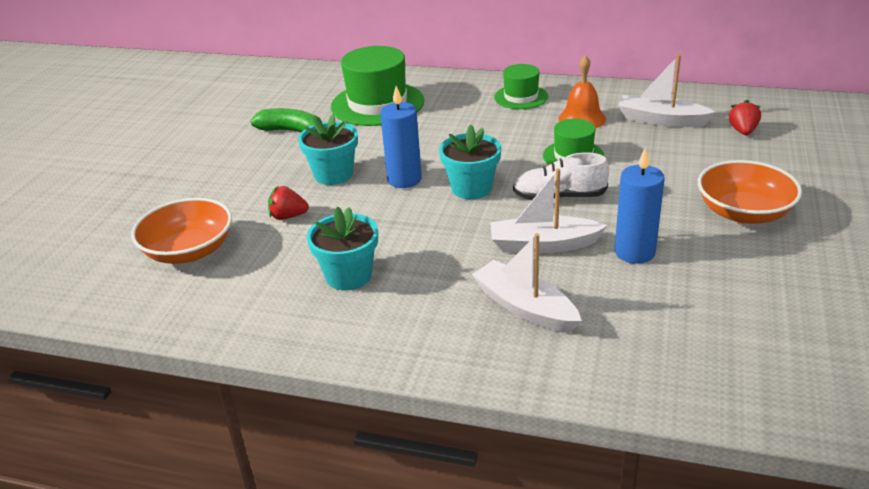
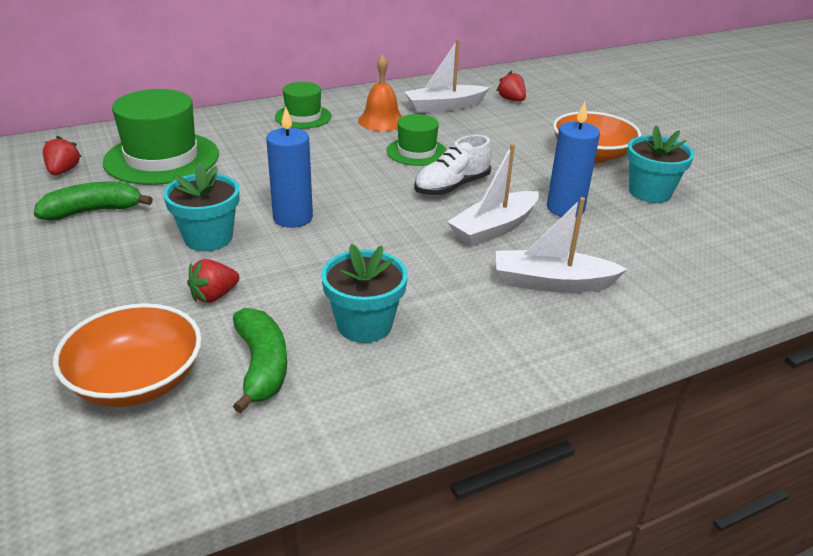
camera: 45 degrees left, 0 degrees up
(257, 273) = (261, 366): none -> green banana
(309, 96) = (63, 171): none -> red strawberry
(471, 188) = (368, 204): turquoise flower pot -> turquoise flower pot (649, 192)

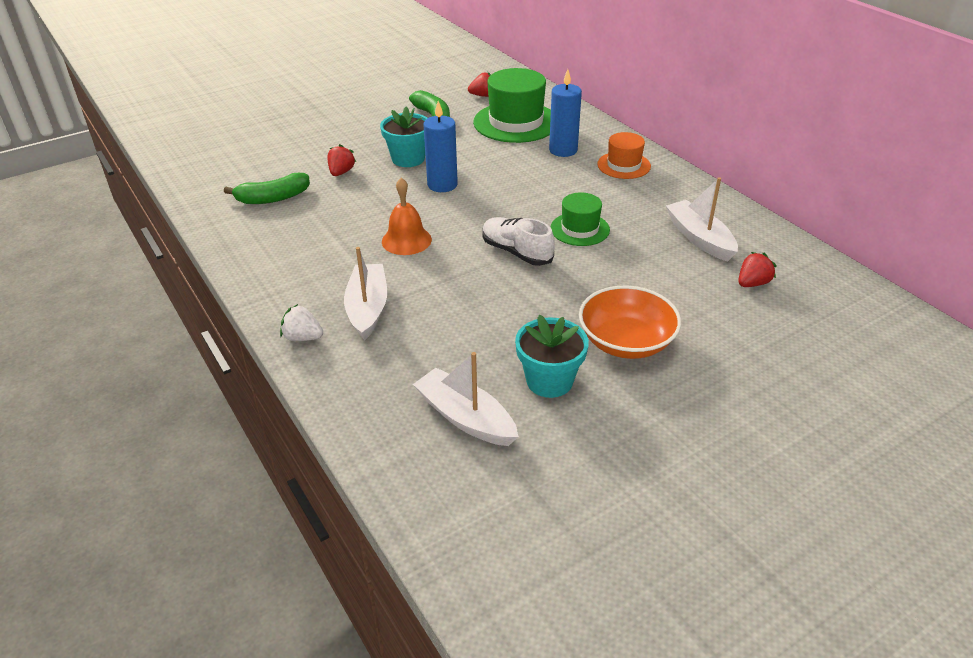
camera: 85 degrees right, 5 degrees up
(137, 381) = (263, 165): orange bowl -> none
(214, 296) = (341, 172): red strawberry -> red strawberry turned 60 degrees clockwise
(303, 117) = (624, 165): green hat -> orange hat
(364, 325) = (312, 228): turquoise flower pot -> none
(381, 121) = (639, 205): orange bell -> orange bell (406, 240)
(494, 228) = (448, 277): white boat -> white boat (465, 418)
(565, 208) = (495, 319): blue candle -> blue candle (563, 150)
(612, 331) = (303, 337): none -> white strawberry

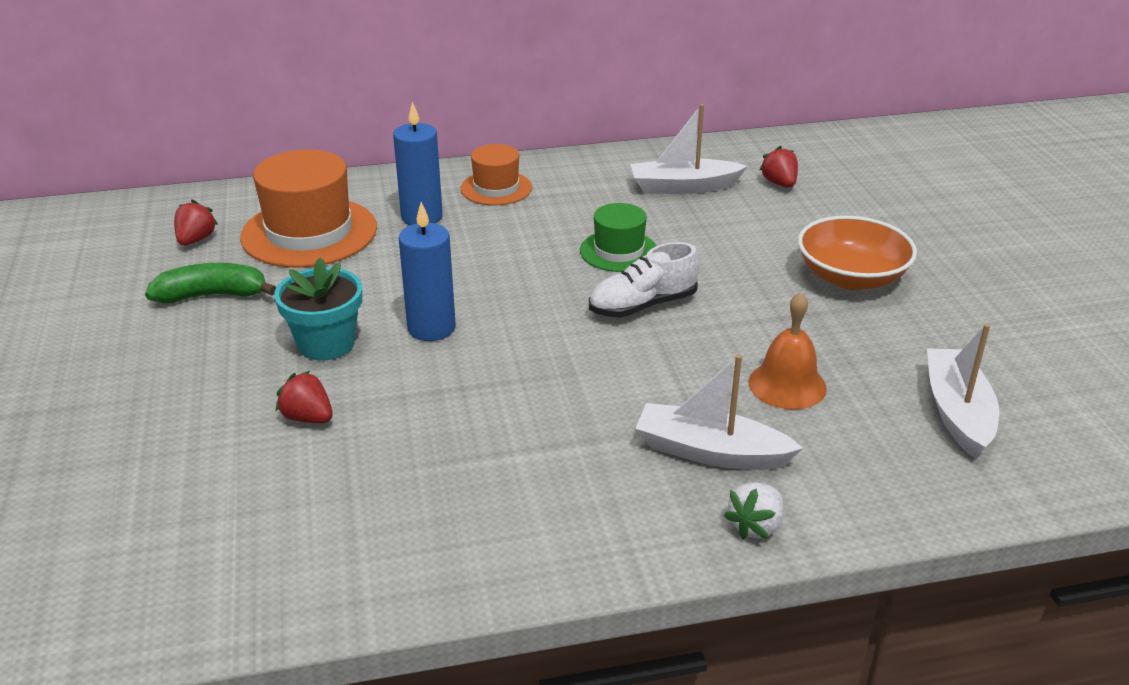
camera: 70 degrees left, 5 degrees down
(273, 198) = (329, 509): green banana -> none
(406, 240) = (559, 387): orange bell -> orange bell (787, 385)
(465, 418) = (957, 412): white boat -> white boat turned 120 degrees clockwise
(516, 122) = (309, 232): green hat -> orange hat
(549, 381) = (905, 340): turquoise flower pot -> none

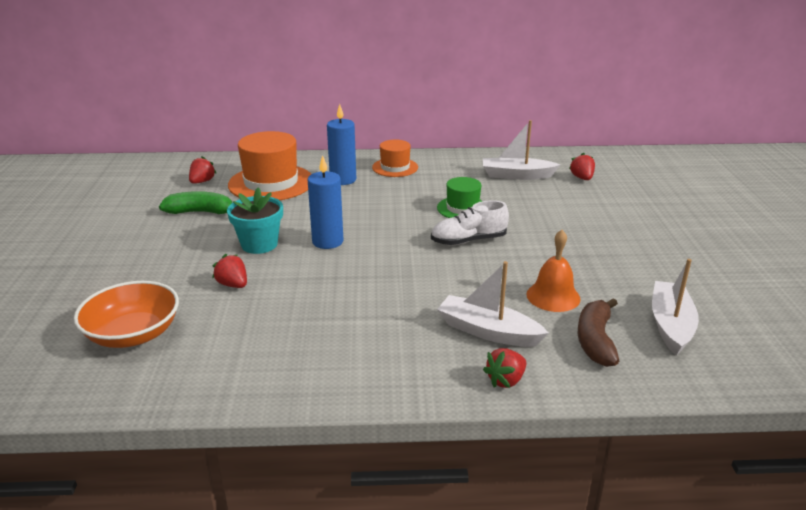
camera: 10 degrees right, 5 degrees down
(755, 526) = (505, 380): white strawberry -> red strawberry
(851, 277) = (616, 236): orange bowl -> orange bowl (133, 334)
(862, 448) = (595, 340): none -> brown banana

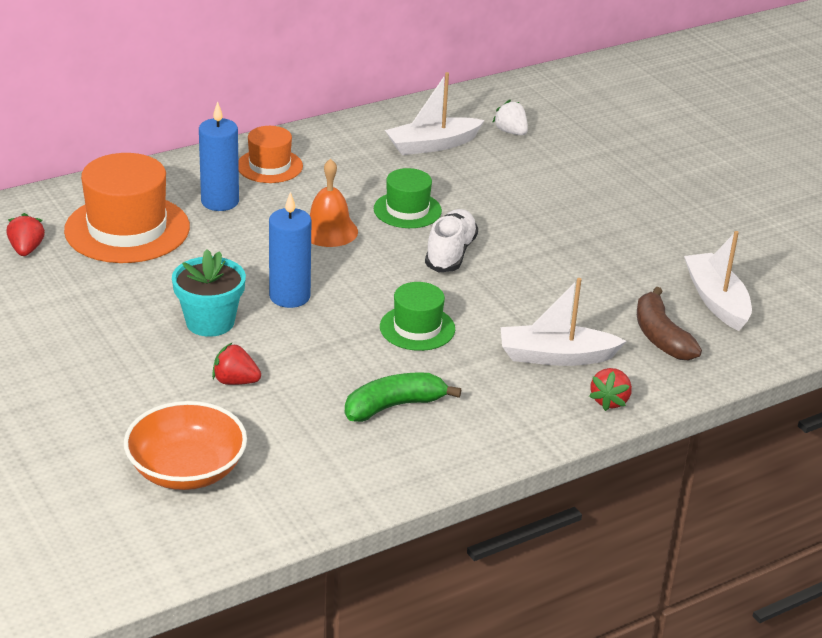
camera: 30 degrees left, 5 degrees up
(200, 212) = (80, 297): green banana -> green banana (394, 406)
(396, 283) = (417, 328): none -> green hat
(468, 241) = (450, 253): white shoe -> white shoe turned 150 degrees clockwise
(553, 296) = (589, 299): orange bell -> orange bell (329, 231)
(582, 178) = (511, 132): red strawberry -> white strawberry

